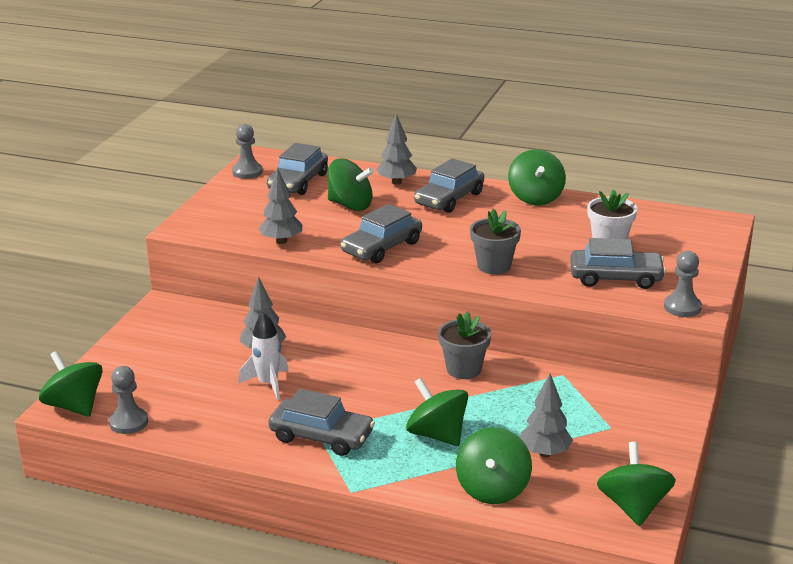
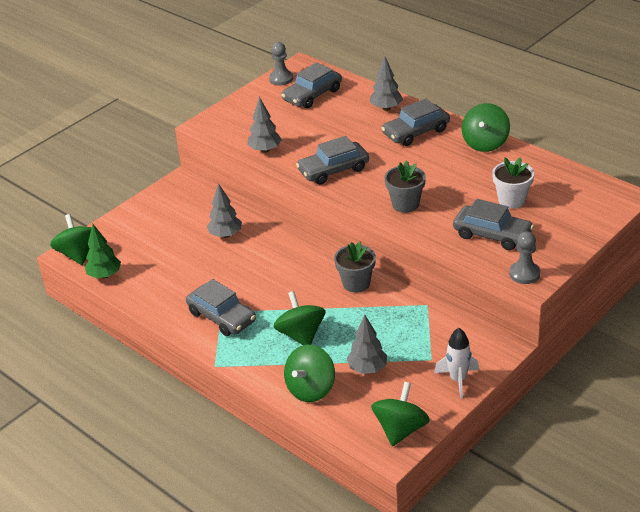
camera: 25 degrees right, 10 degrees up
(129, 422) = (105, 275): grey pawn -> green tree
(268, 384) = (212, 265): white rocket -> white rocket (458, 380)
(350, 205) = (336, 125): green spinning top -> none

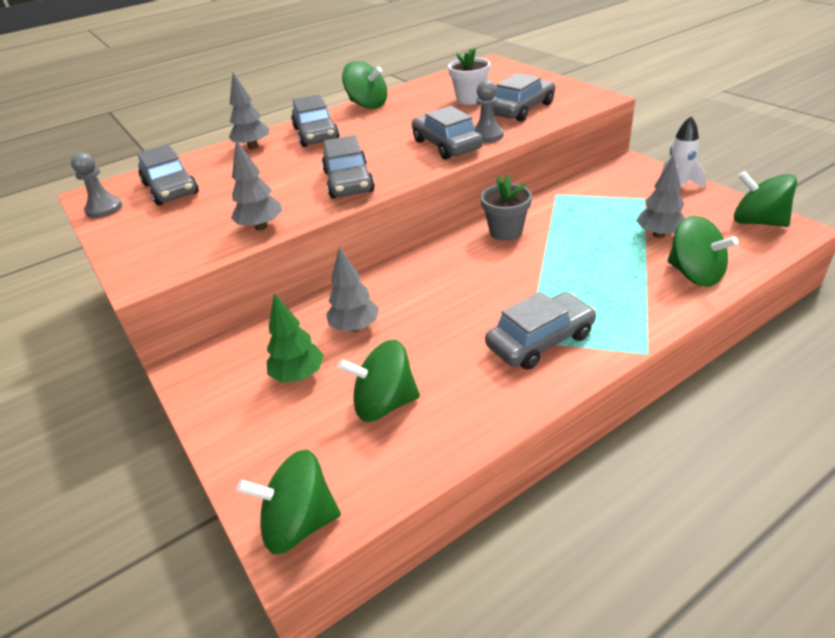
camera: 75 degrees left, 0 degrees up
(105, 275) = (384, 480): green tree -> green tree (298, 375)
(301, 335) = (592, 275): green spinning top -> green spinning top (384, 403)
(405, 204) = (446, 145): grey flower pot -> grey car
(524, 274) = (588, 100): grey pawn -> grey pawn (487, 136)

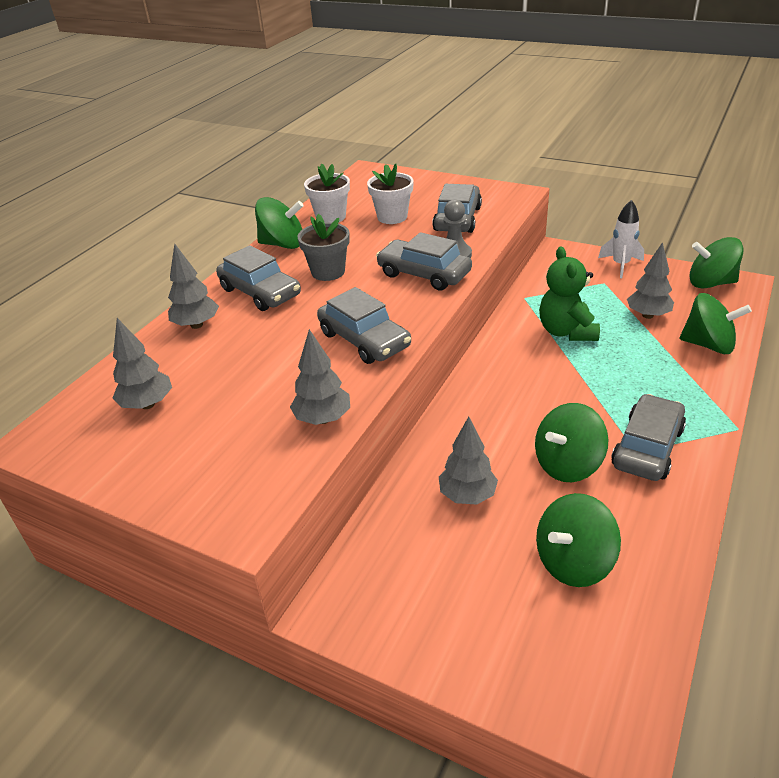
camera: 30 degrees left, 0 degrees up
(104, 209) = (81, 456): grey pawn -> none
(171, 189) = (147, 404): grey car -> grey tree
(298, 375) = (461, 568): green tree -> none
(299, 523) = (614, 714): green spinning top -> green spinning top (567, 464)
(423, 92) = (331, 217): none -> white flower pot
(506, 231) = (515, 349): grey flower pot -> grey flower pot (328, 272)
(565, 229) = (566, 331): none -> green teddy bear

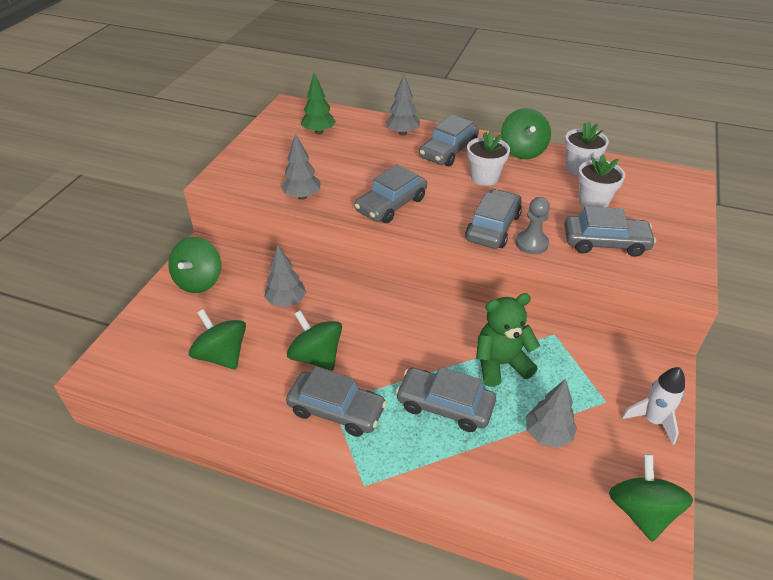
camera: 80 degrees right, 5 degrees up
(147, 404) = (319, 132): grey tree -> green tree
(328, 272) = (484, 177): grey flower pot -> white flower pot
(625, 370) = (445, 405): none -> grey car
(708, 345) = (501, 484): green spinning top -> green spinning top (199, 281)

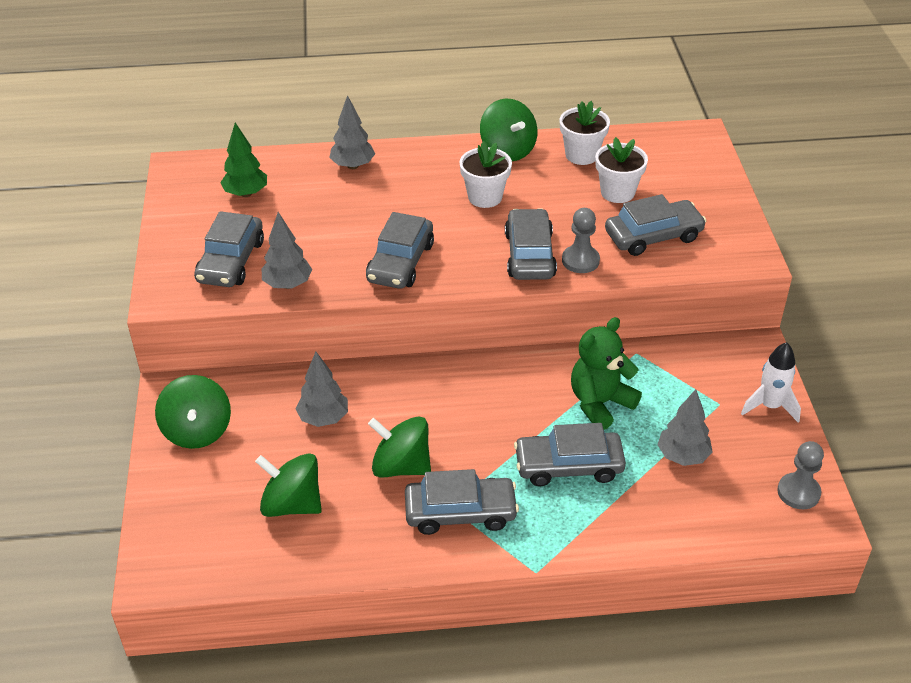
camera: 25 degrees left, 0 degrees up
(448, 151) = (423, 175): grey car -> grey car (231, 261)
(641, 511) = (798, 492): green spinning top -> grey pawn

